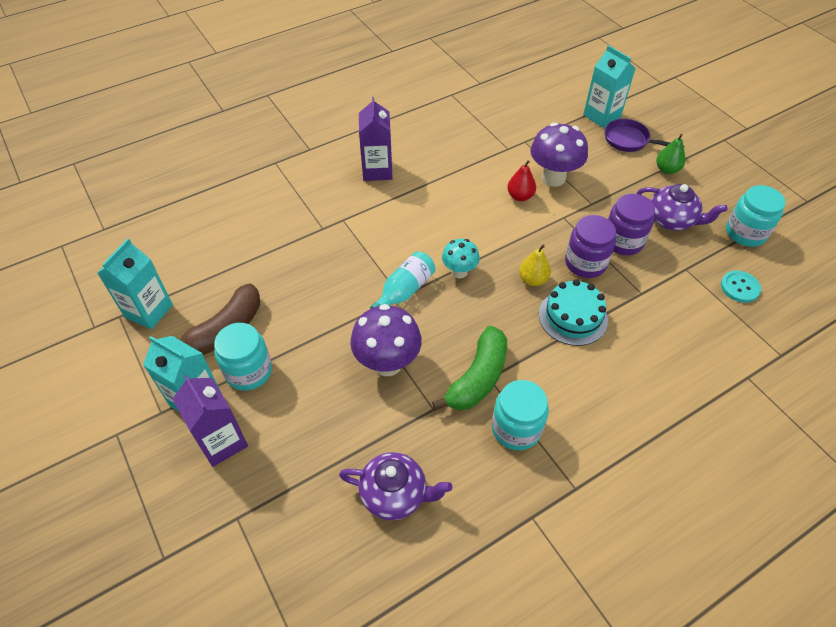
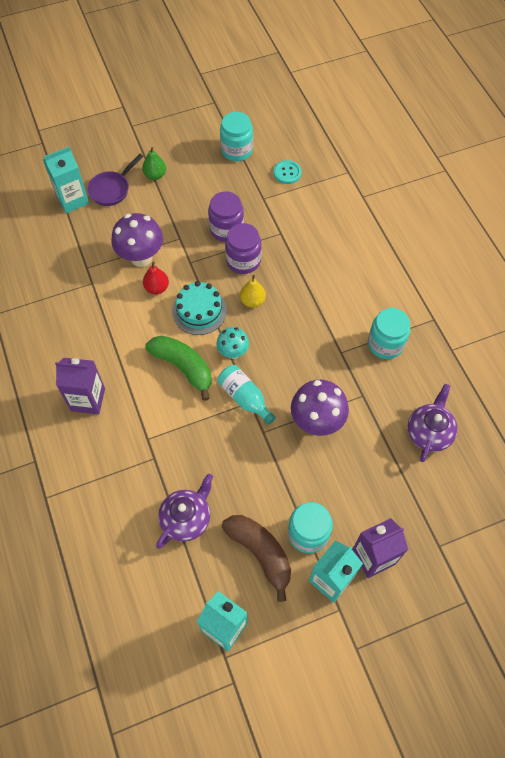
camera: 80 degrees left, 10 degrees up
(477, 378) = (340, 360): green banana -> green banana (183, 367)
(573, 317) = (294, 283): turquoise cake -> turquoise cake (199, 311)
(672, 220) = (212, 190): purple teapot -> purple teapot (186, 518)

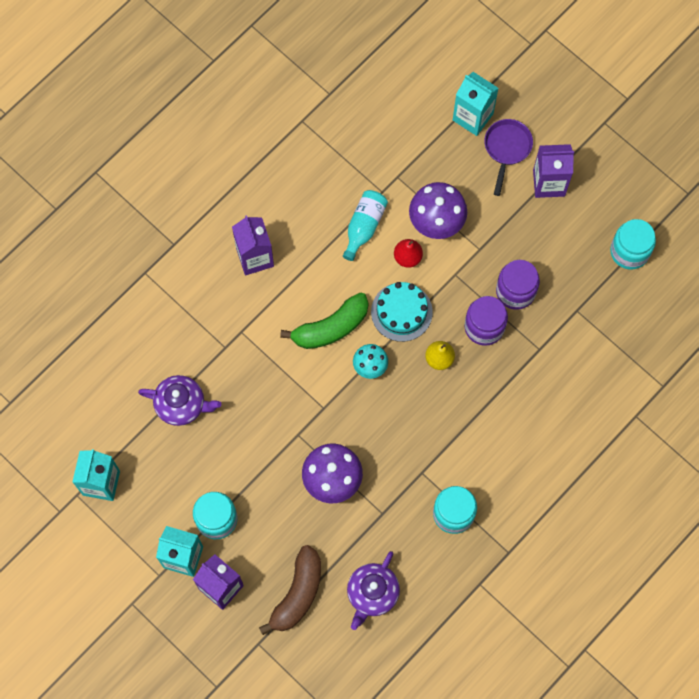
camera: 65 degrees right, 10 degrees up
(112, 189) = (506, 149): purple pan -> purple pan turned 90 degrees clockwise
(155, 175) = (549, 183): green pear -> purple carton
(183, 367) = (330, 328): green banana -> green banana turned 45 degrees clockwise
(245, 398) = (325, 401): turquoise bottle -> turquoise bottle (364, 226)
(260, 553) = (179, 485): brown banana -> brown banana (297, 594)
(287, 173) = (626, 320): turquoise button -> none
(429, 432) = (372, 593): purple teapot -> purple teapot turned 120 degrees clockwise

